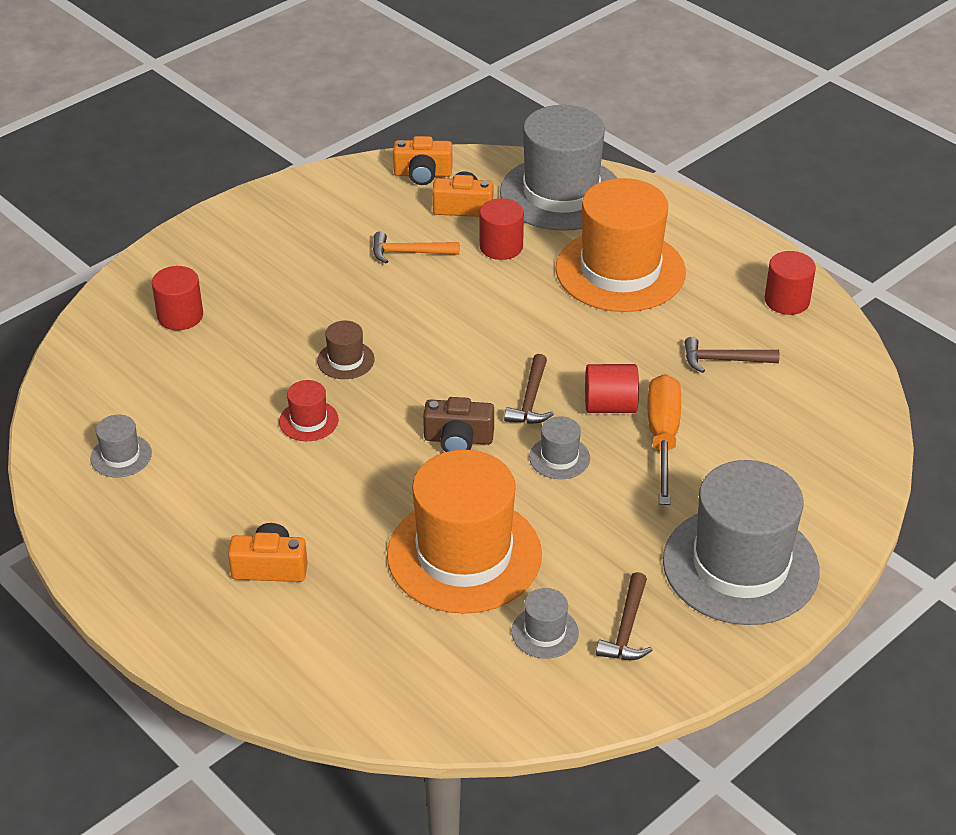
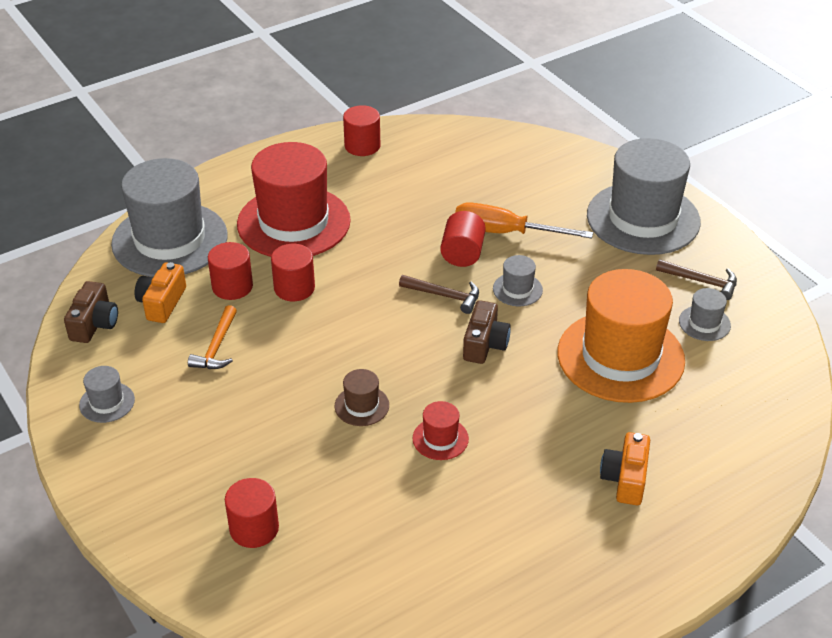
camera: 80 degrees left, 0 degrees up
(121, 456) = (462, 586): grey hat -> grey hat (107, 402)
(423, 174) = (94, 324): orange camera -> brown camera
(511, 288) = (294, 288): none -> red cylinder
(620, 271) = (293, 222): orange hat -> red hat
(724, 360) = (423, 188): brown hammer -> none

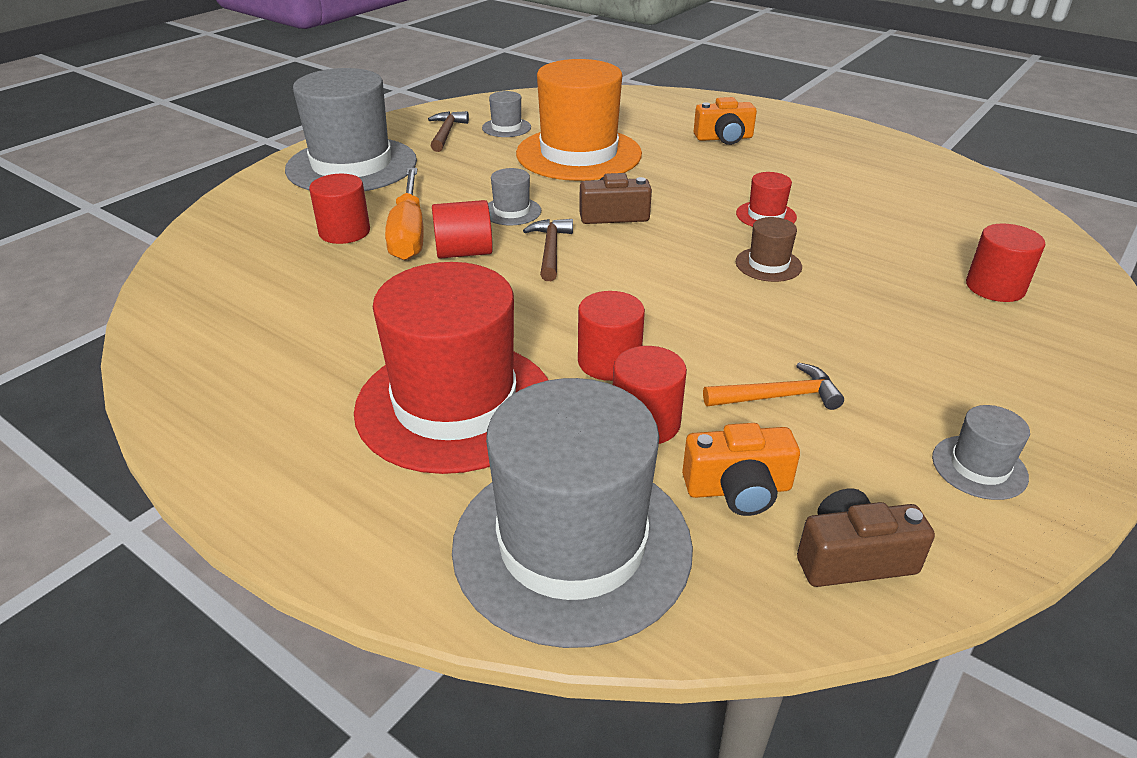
camera: 110 degrees left, 5 degrees down
(362, 146) = (211, 387): red cylinder -> red cylinder (344, 232)

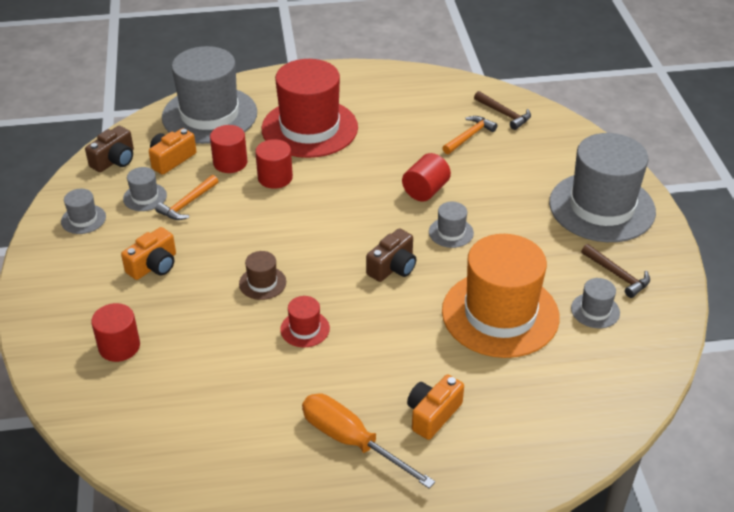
camera: 135 degrees right, 5 degrees up
(306, 274) = (469, 136): none -> orange hammer
(344, 232) = (503, 165): red cylinder -> none
(409, 233) = (473, 184): orange screwdriver -> orange screwdriver (351, 441)
(550, 250) = (387, 219): brown hammer -> brown hammer (504, 114)
(841, 446) = (145, 197): none -> grey hat
(895, 343) = (154, 265): none -> orange camera

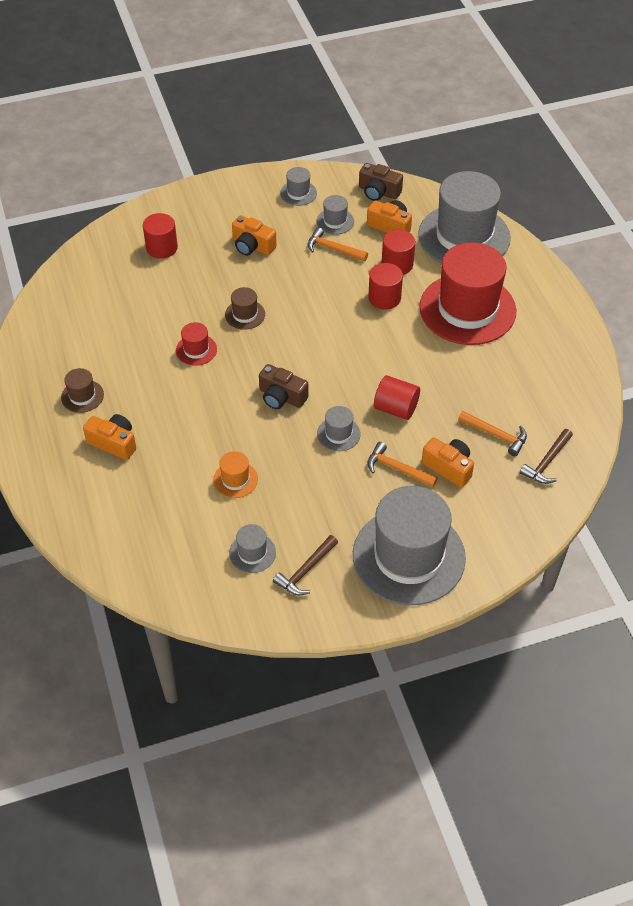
camera: 80 degrees right, 10 degrees up
(351, 441) = (82, 396): orange screwdriver -> brown hat
(500, 200) = (397, 469): none -> orange hammer
(500, 314) = (235, 479): orange hat -> orange hat, size x0.42
(503, 169) = (448, 467): none -> orange camera

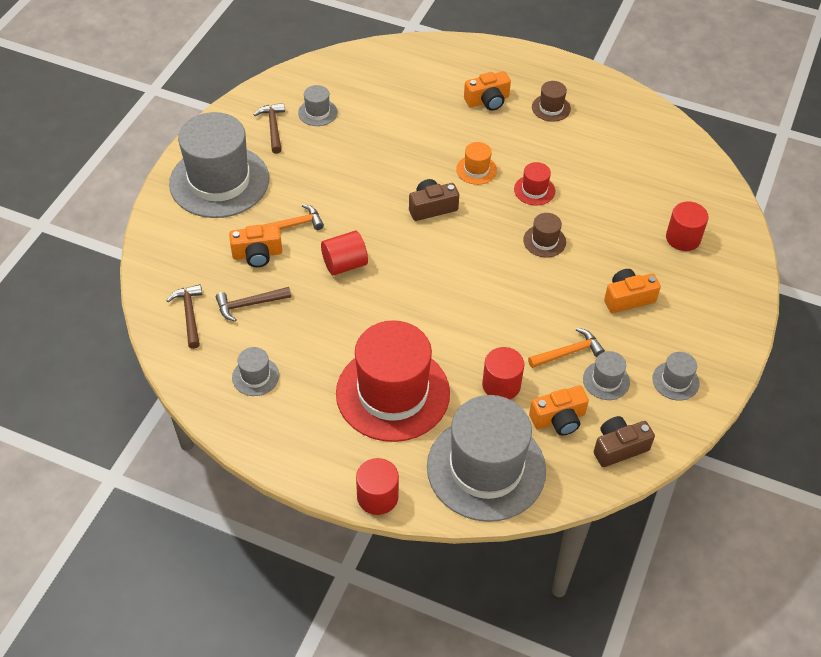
camera: 130 degrees right, 0 degrees up
(235, 479) = (385, 139): orange hat -> orange hat (476, 170)
(338, 434) = (360, 215): grey hat -> grey hat (255, 376)
(384, 298) = (469, 344): red cylinder -> red cylinder (377, 497)
(496, 435) = (249, 304): orange hammer -> brown hammer

